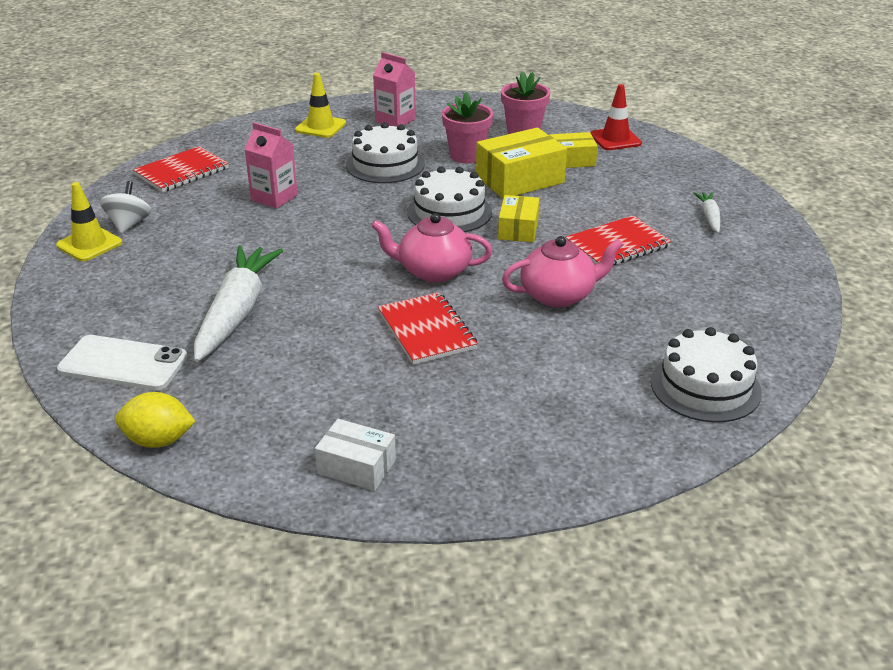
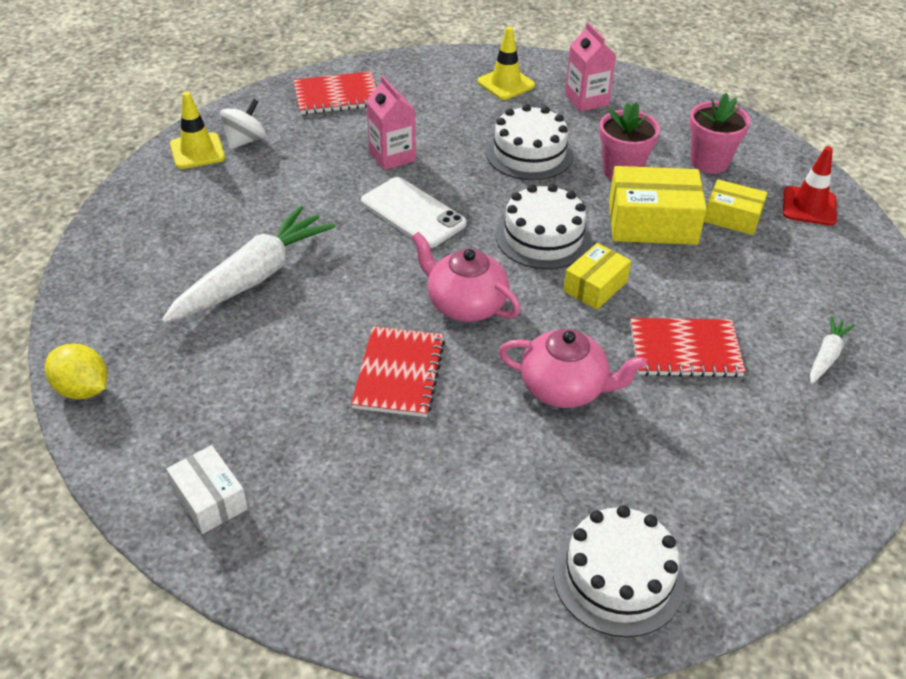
camera: 30 degrees right, 10 degrees up
(123, 363) = (121, 294): white phone -> white phone (413, 213)

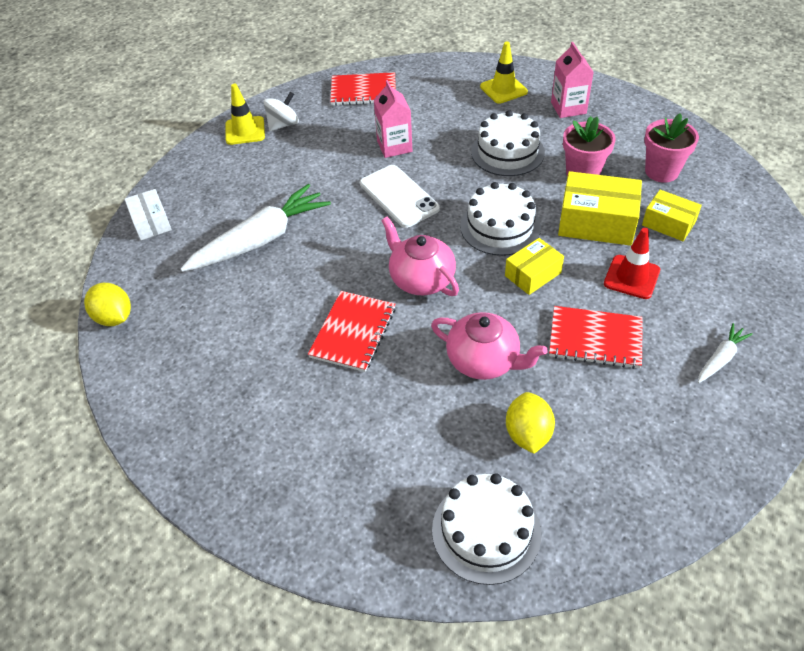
camera: 15 degrees right, 5 degrees up
(210, 499) = (184, 418): white box -> white box (151, 222)
(637, 463) = (528, 434): none -> yellow lemon
(809, 206) = (741, 219): red traffic cone -> red traffic cone (631, 277)

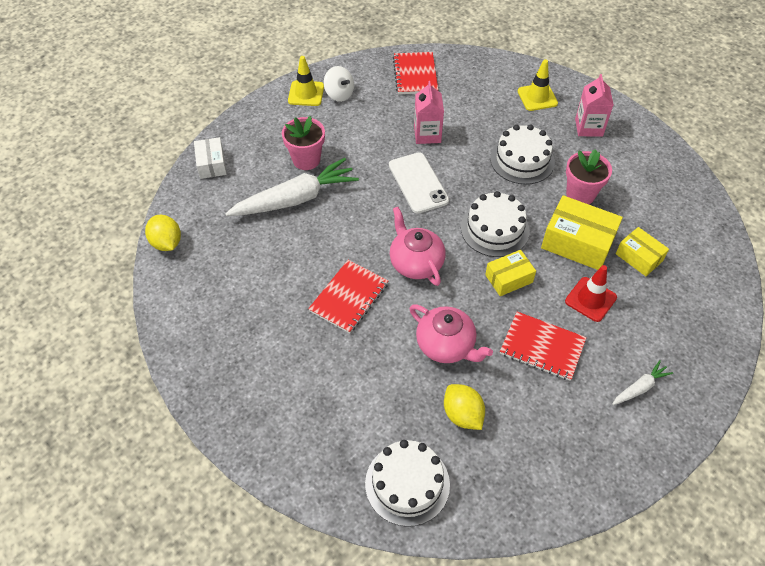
camera: 10 degrees right, 5 degrees up
(283, 125) = (339, 94): white spinning top -> white spinning top turned 75 degrees clockwise
(363, 91) = (415, 74): red notebook -> red notebook turned 75 degrees clockwise
(528, 434) = (462, 414): yellow lemon -> yellow lemon turned 45 degrees counterclockwise
(661, 171) = (650, 207): pink flower pot -> pink flower pot (306, 160)

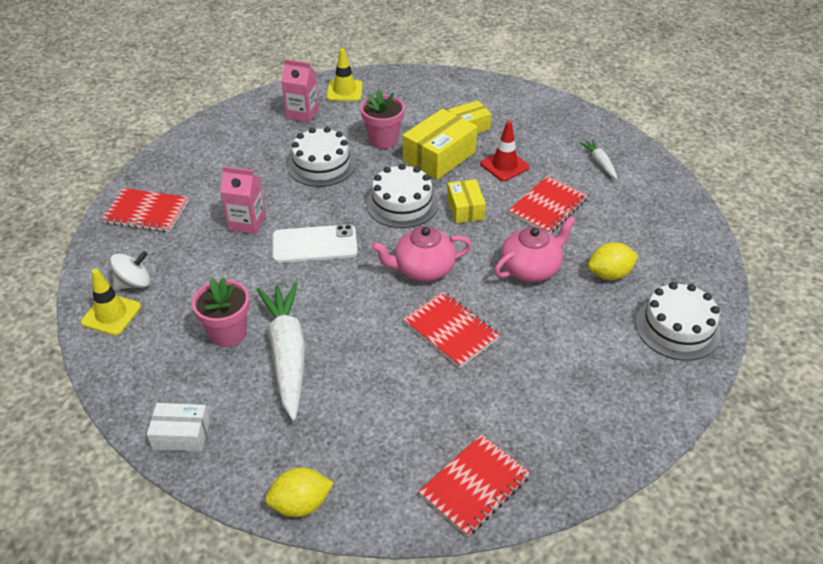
camera: 75 degrees left, 10 degrees down
(197, 342) = (474, 486): none -> red notebook
(537, 97) = (242, 134): yellow traffic cone -> yellow traffic cone (344, 91)

